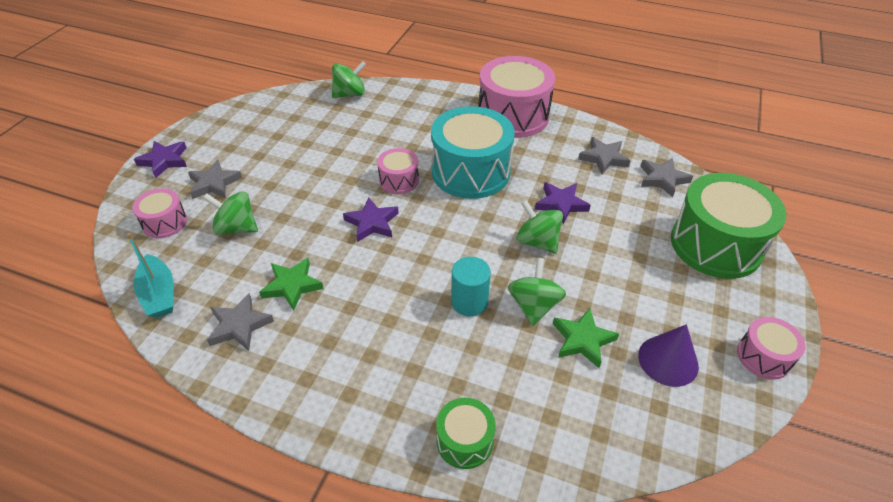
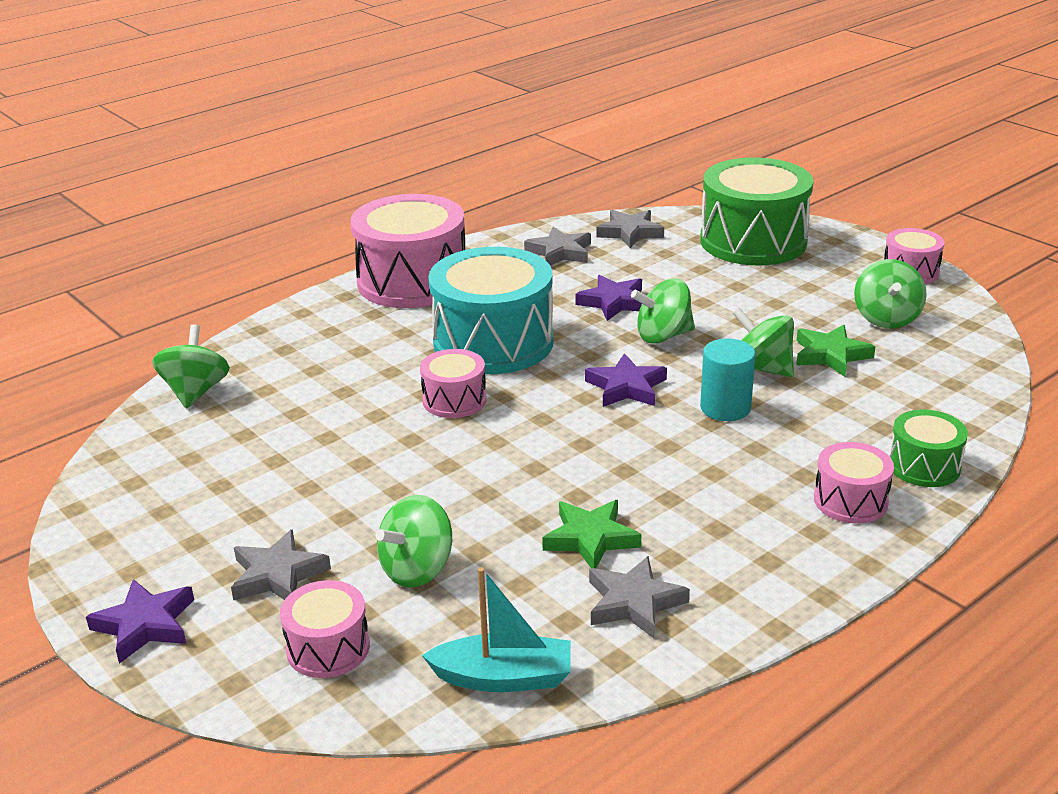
camera: 60 degrees left, 15 degrees down
(372, 223) = (522, 443): purple star -> purple star (626, 387)
(395, 405) = (850, 501): none -> pink drum
(668, 360) = (886, 318): purple cone -> green spinning top

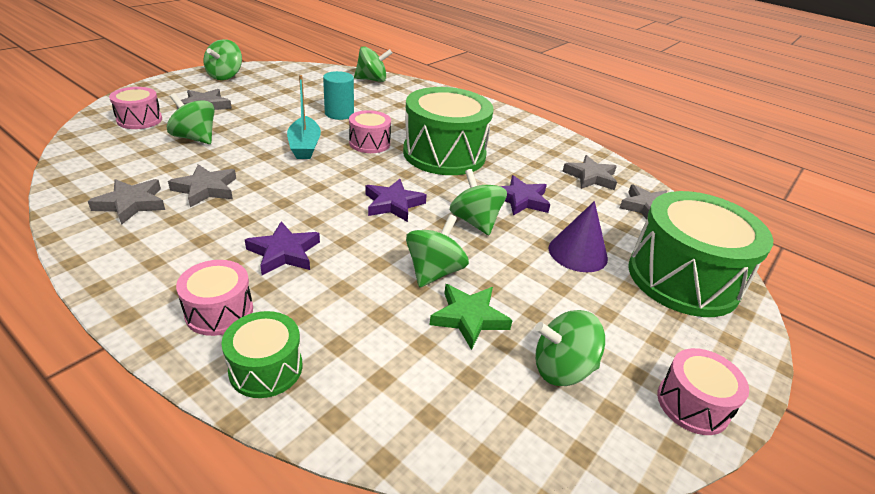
camera: 75 degrees right, 5 degrees up
(120, 565) = (225, 76): none -> green spinning top
(145, 625) = (178, 83): purple star -> purple star (284, 252)
(412, 281) = (515, 126): pink drum -> none
(493, 342) = (444, 154): turquoise drum -> green drum
(504, 677) = (86, 163): turquoise boat -> turquoise boat (304, 146)
(591, 539) = (206, 189): green star -> grey star
(718, 285) = (577, 253): none -> purple cone
(725, 408) = (367, 249): turquoise cylinder -> turquoise cylinder (339, 113)

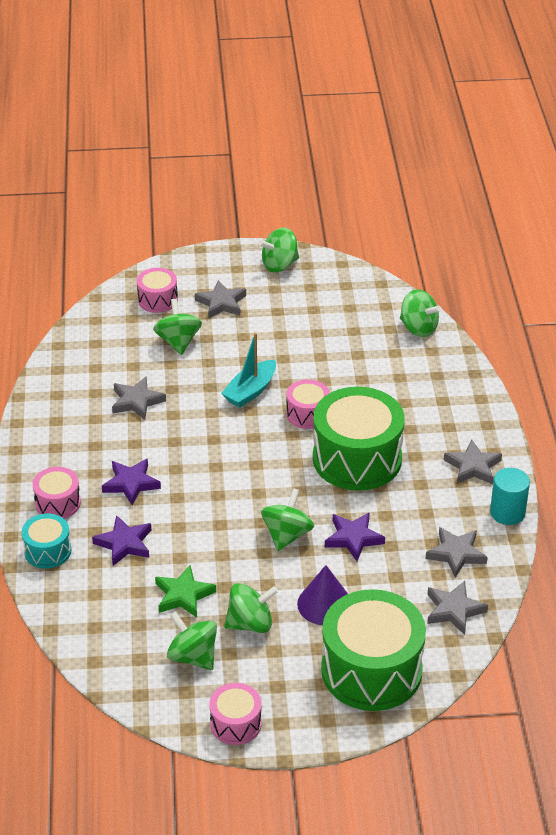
camera: 50 degrees right, 5 degrees up
(131, 204) = (81, 391): grey star -> grey star (473, 467)
(266, 368) = (48, 551): green drum -> turquoise drum
(339, 113) = (325, 364): turquoise cylinder -> turquoise cylinder (507, 512)
(393, 204) = (247, 485): purple star -> purple star (124, 543)
(434, 272) = (204, 554): green spinning top -> green spinning top (250, 623)

